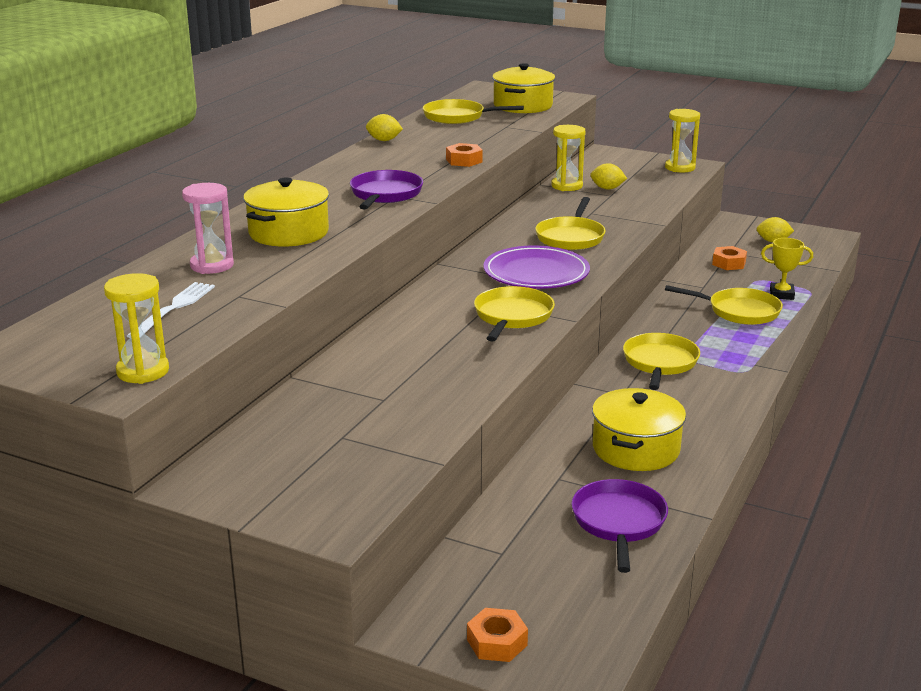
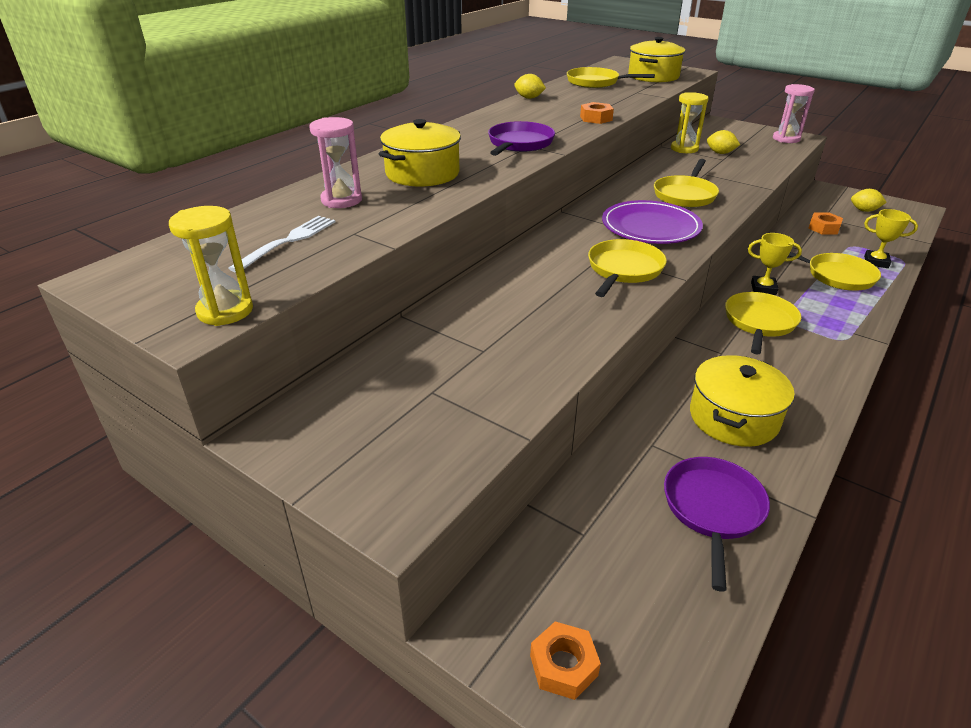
camera: 10 degrees right, 10 degrees up
(664, 330) = (763, 288): none -> yellow trophy
(680, 168) = (786, 139): yellow hourglass -> pink hourglass

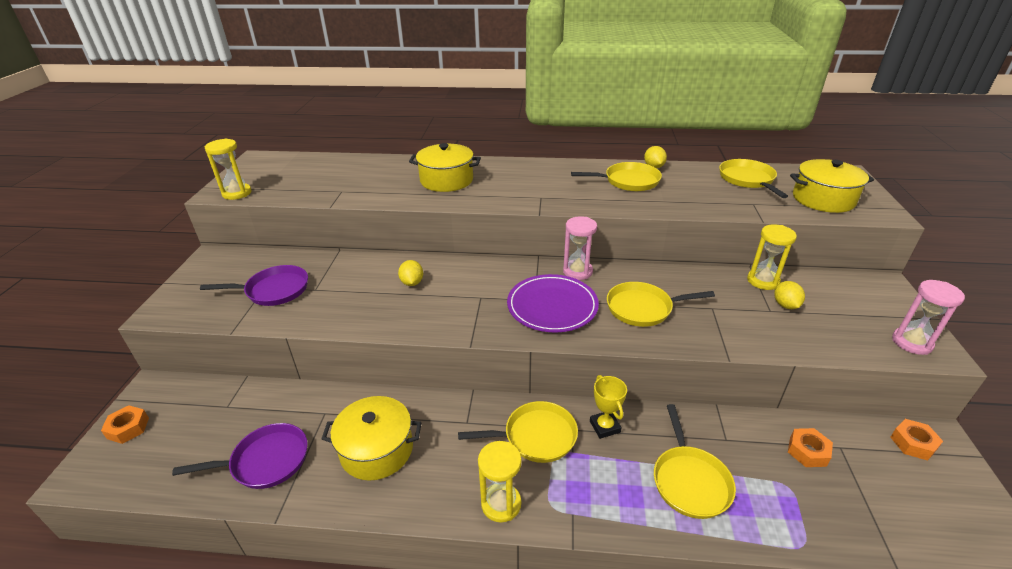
camera: 60 degrees right, 0 degrees up
(288, 241) = (319, 179): white fork -> none
(341, 200) = (383, 173): pink hourglass -> pink hourglass (577, 271)
(519, 144) = (540, 193): purple pan -> purple pan (274, 290)
(596, 118) = (643, 205): orange nut -> orange nut (913, 443)
(623, 270) = (461, 313): yellow pan -> yellow pan (628, 181)
(833, 363) = (501, 504): none -> yellow hourglass
(864, 210) = (918, 485): yellow lemon -> yellow lemon (412, 283)
(876, 262) = (767, 515): yellow trophy -> none

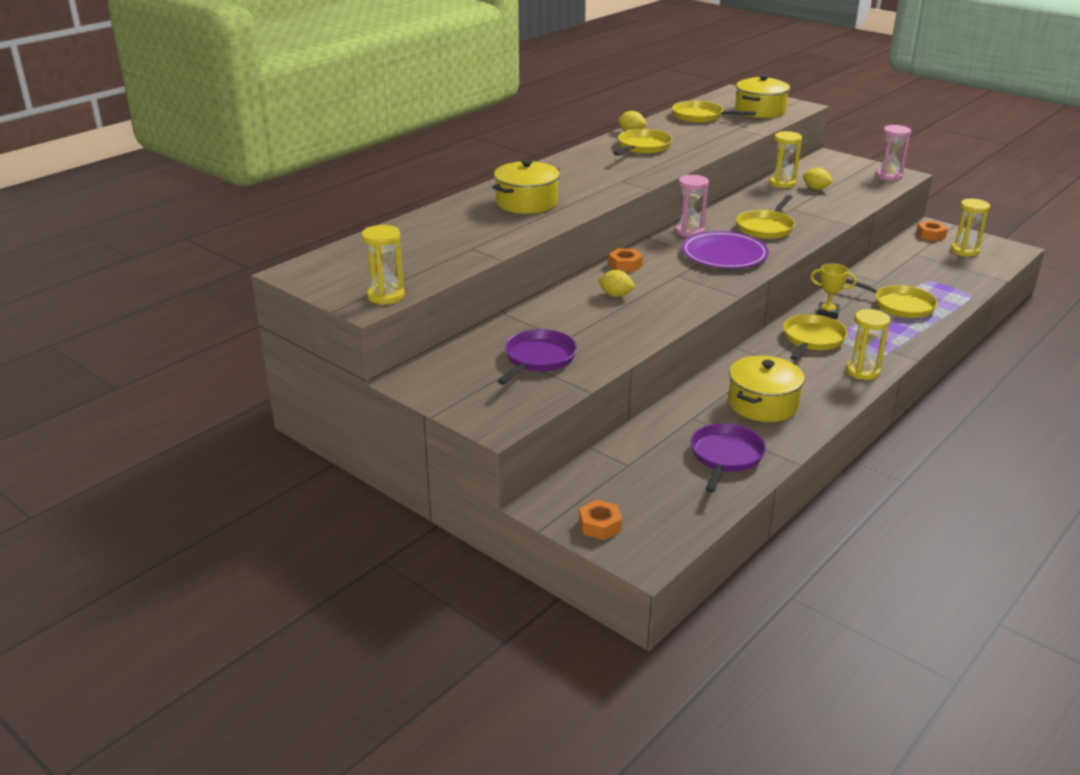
camera: 55 degrees left, 5 degrees down
(807, 451) = (910, 264): orange nut -> orange nut (625, 265)
(921, 493) = (964, 251): none -> yellow hourglass

